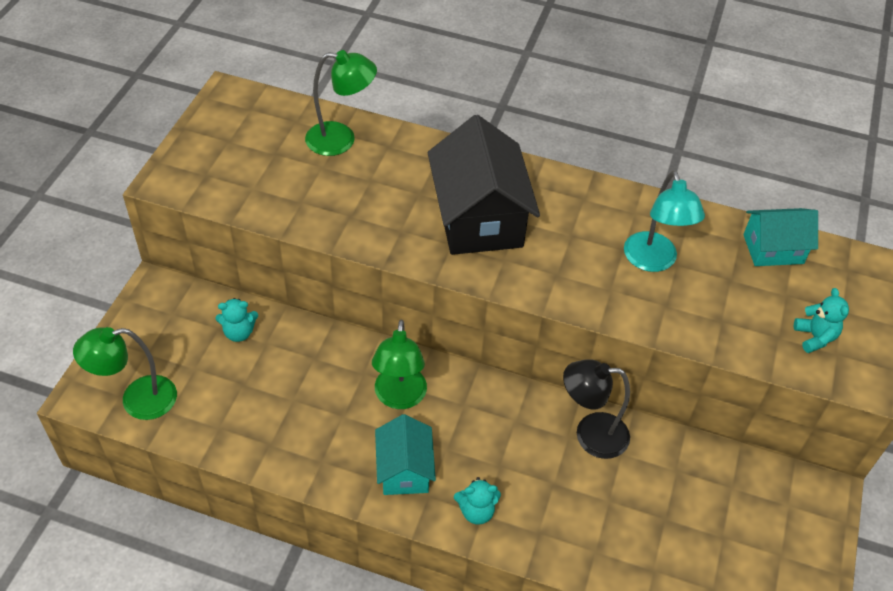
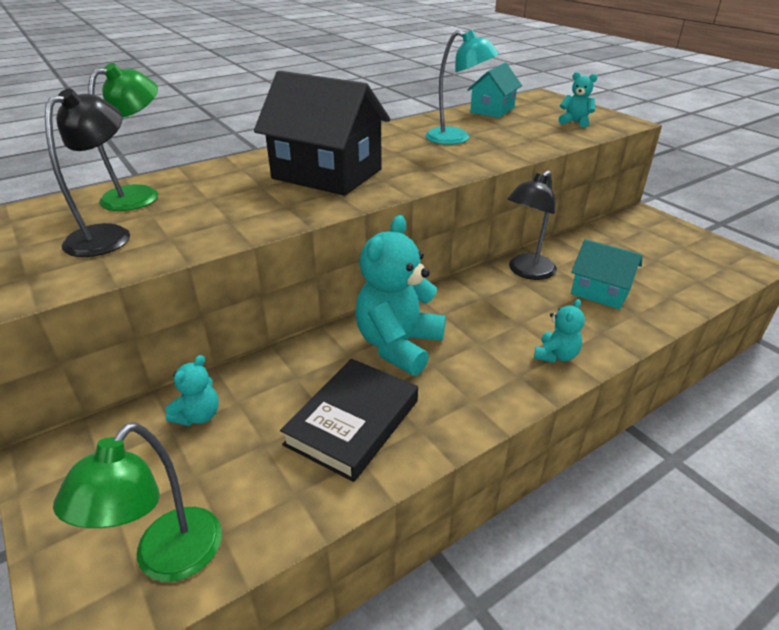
camera: 50 degrees left, 15 degrees down
(277, 170) = (108, 235): none -> black lamp
(297, 419) = (352, 422): none -> black book
(399, 398) = (398, 345): green lamp -> turquoise teddy bear
(404, 470) = (478, 377): turquoise house -> turquoise house (600, 292)

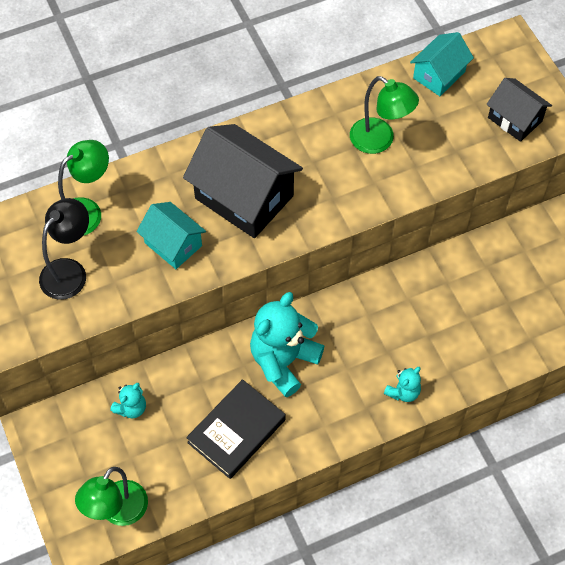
camera: 10 degrees right, 25 degrees up
(456, 138) = (379, 141): turquoise lamp -> green lamp
(527, 272) = (419, 286): black lamp -> none
(575, 122) = (515, 119): turquoise teddy bear -> black house
(600, 292) = (473, 323): turquoise house -> turquoise house (173, 244)

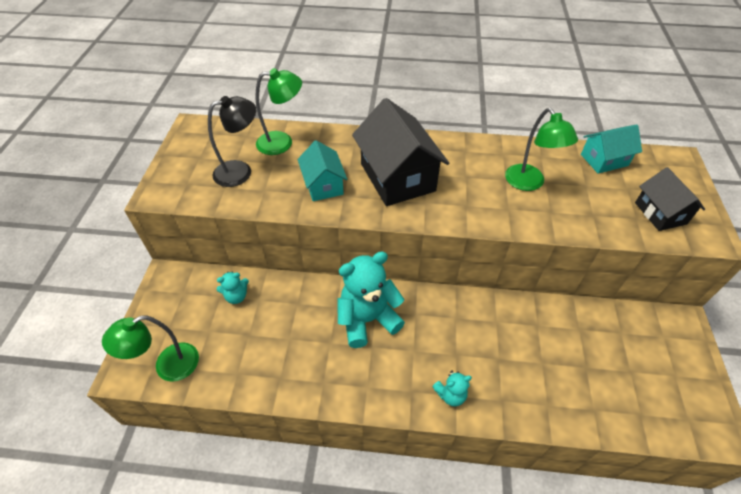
camera: 30 degrees right, 10 degrees down
(236, 431) = (296, 353): black book -> none

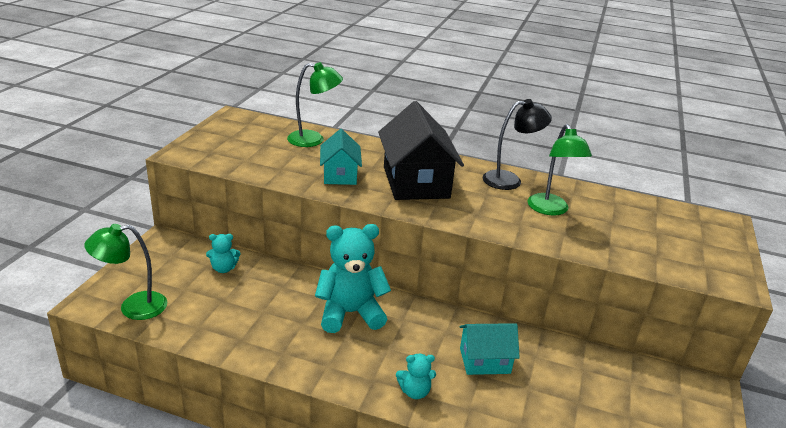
camera: 10 degrees right, 20 degrees down
(240, 171) = (264, 152): black lamp -> black lamp (510, 180)
(604, 160) = (640, 207): turquoise house -> turquoise house (485, 361)
(660, 213) = (685, 256): black house -> none

